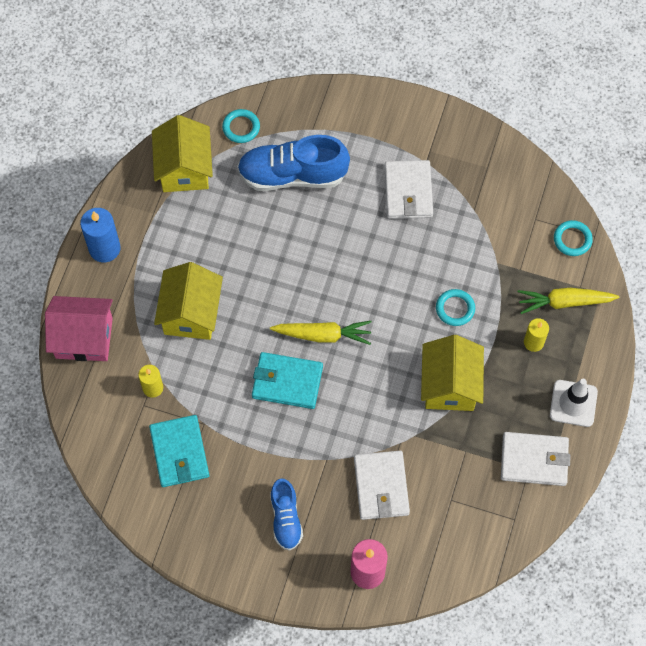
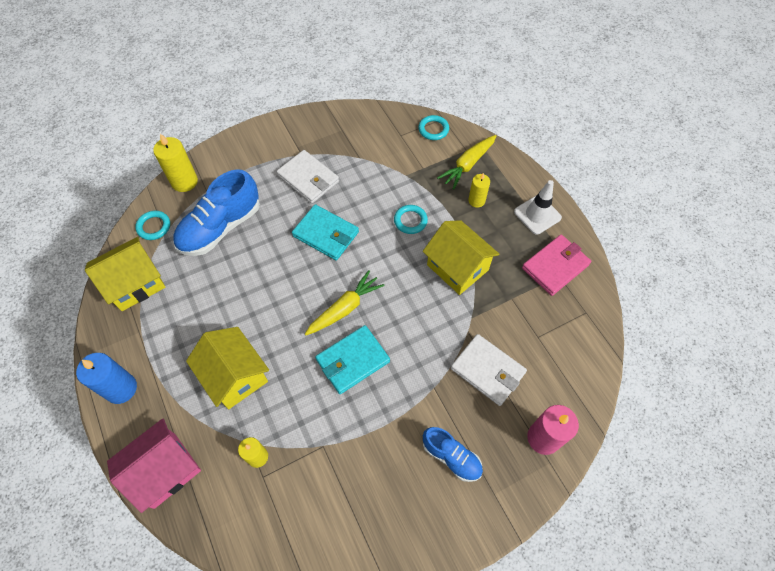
camera: 45 degrees left, 5 degrees down
(179, 452) = (325, 486): turquoise wallet -> turquoise wallet (326, 234)
(184, 168) = (135, 284): yellow house -> yellow house turned 75 degrees counterclockwise
(302, 104) = (184, 181): none -> yellow candle
(534, 460) = (555, 266): white wallet -> pink wallet

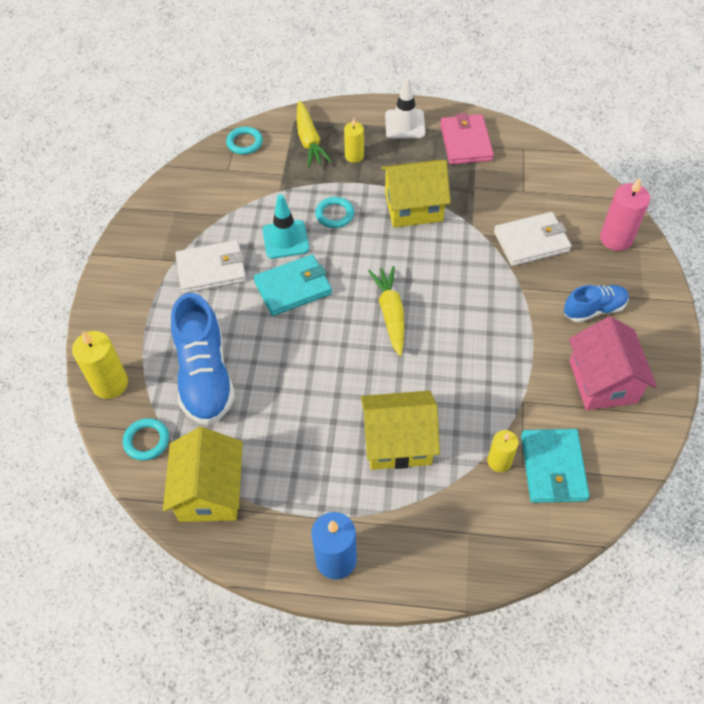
camera: 55 degrees left, 5 degrees down
(164, 470) = (461, 553): pink house -> pink house (602, 381)
(352, 360) = (451, 335): turquoise wallet -> turquoise wallet (553, 467)
(365, 205) = (285, 239): none -> turquoise traffic cone

